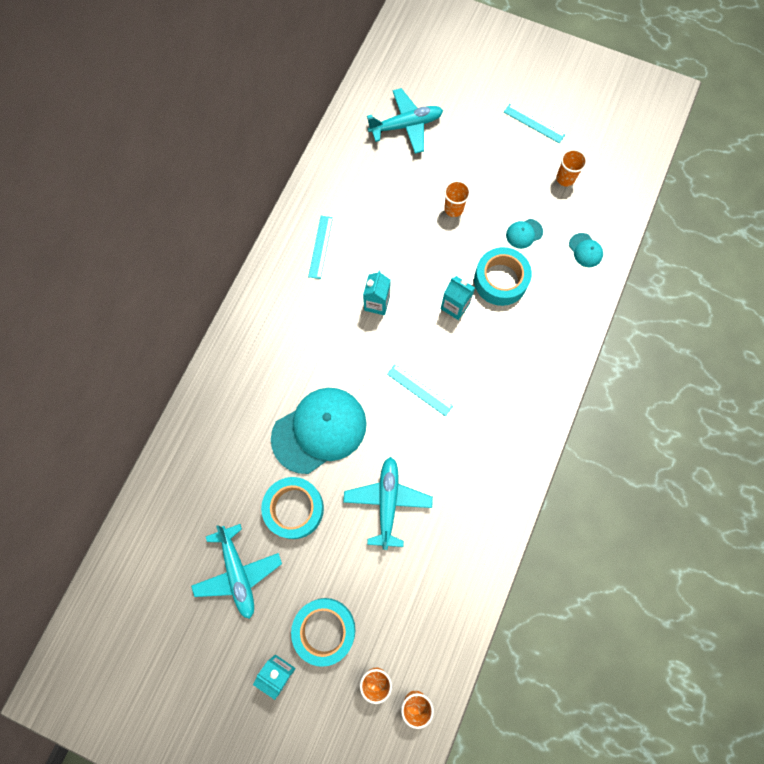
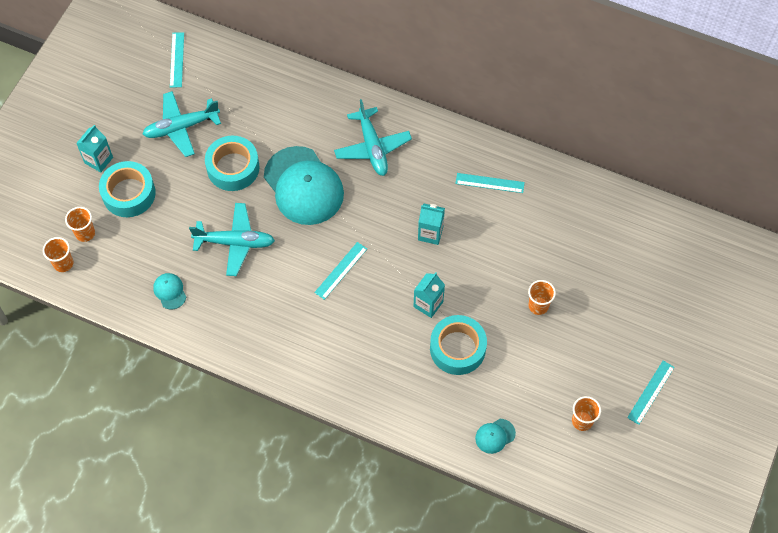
camera: 90 degrees right, 10 degrees down
(143, 585) = (177, 59): none -> turquoise ruler
(406, 125) = (636, 261): turquoise plane -> turquoise plane (372, 147)
(524, 233) = (512, 374): turquoise cap -> turquoise cap (170, 291)

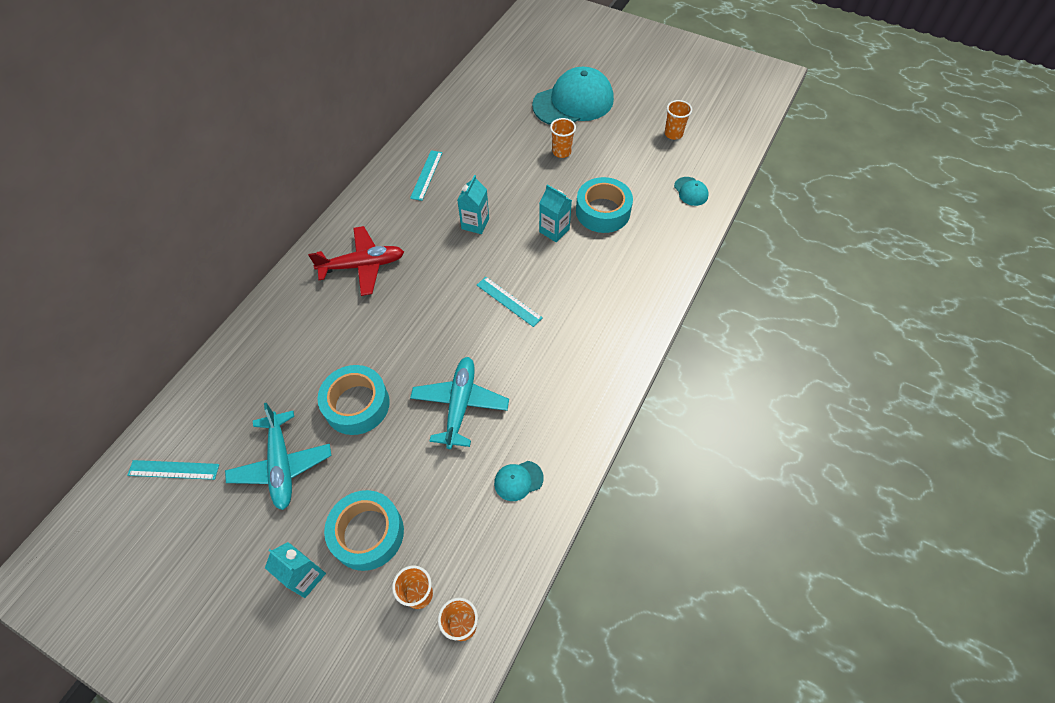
camera: 85 degrees left, 5 degrees down
(303, 186) = (397, 331): turquoise cap -> turquoise cap (573, 102)
(372, 147) = (363, 265): turquoise plane -> red plane
(651, 392) = (645, 91): turquoise ruler -> none

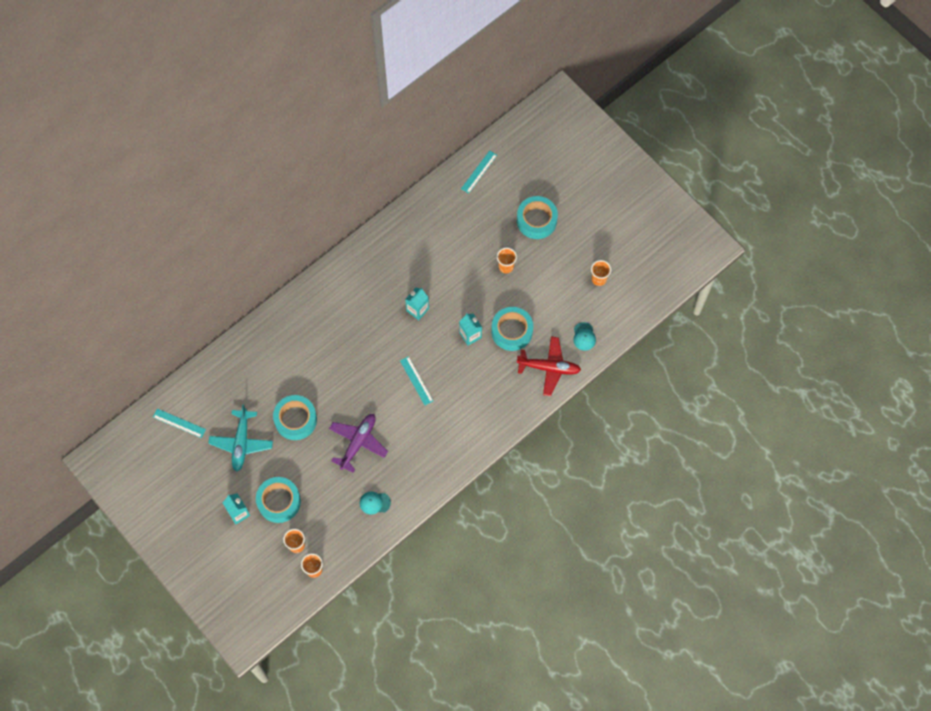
camera: 20 degrees right, 10 degrees up
(363, 265) = (329, 317): red plane -> red plane (549, 368)
(426, 175) = (398, 253): turquoise ruler -> turquoise ruler (479, 172)
(460, 404) = (358, 442): turquoise plane -> purple plane
(573, 102) = (536, 220): turquoise cap -> turquoise tape

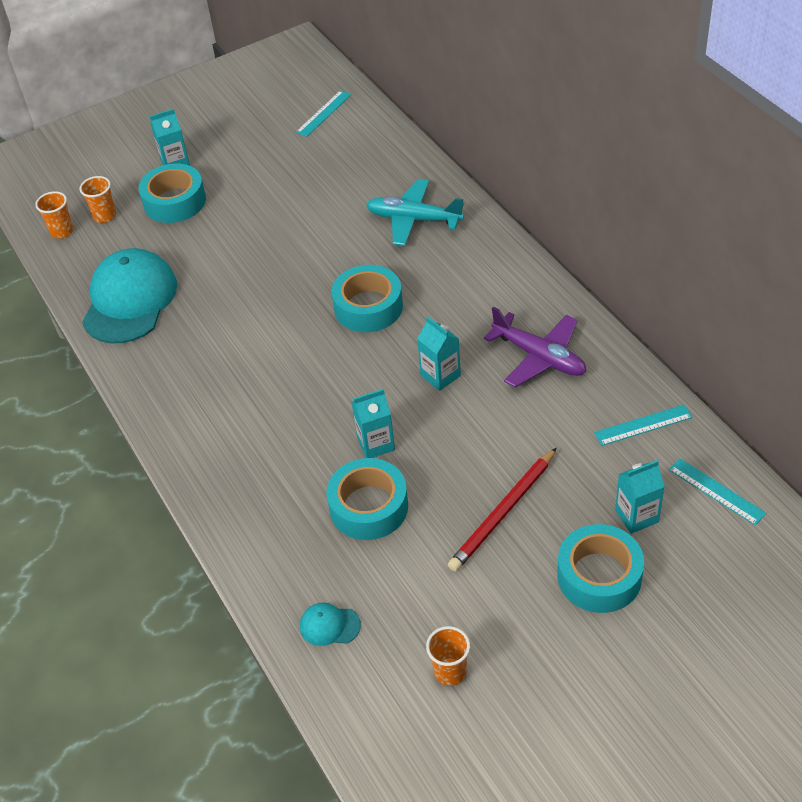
camera: 105 degrees right, 20 degrees down
(241, 443) = (274, 169): turquoise plane -> turquoise plane (413, 219)
(295, 420) = (291, 223): turquoise tape -> turquoise tape (368, 307)
(358, 442) = (231, 288): purple plane -> purple plane (539, 357)
(374, 503) = (130, 300): turquoise cap -> turquoise cap, size x2.39
(416, 380) = (312, 364): turquoise ruler -> turquoise ruler (643, 425)
(499, 206) = (636, 516): none -> turquoise carton
(506, 266) = (503, 512): orange cup -> red pencil
(549, 368) = (280, 557): red plane -> none

